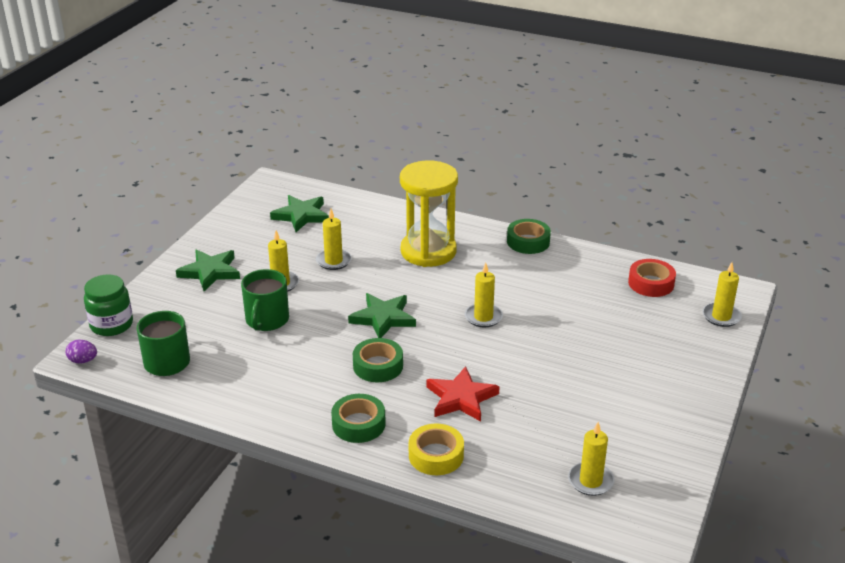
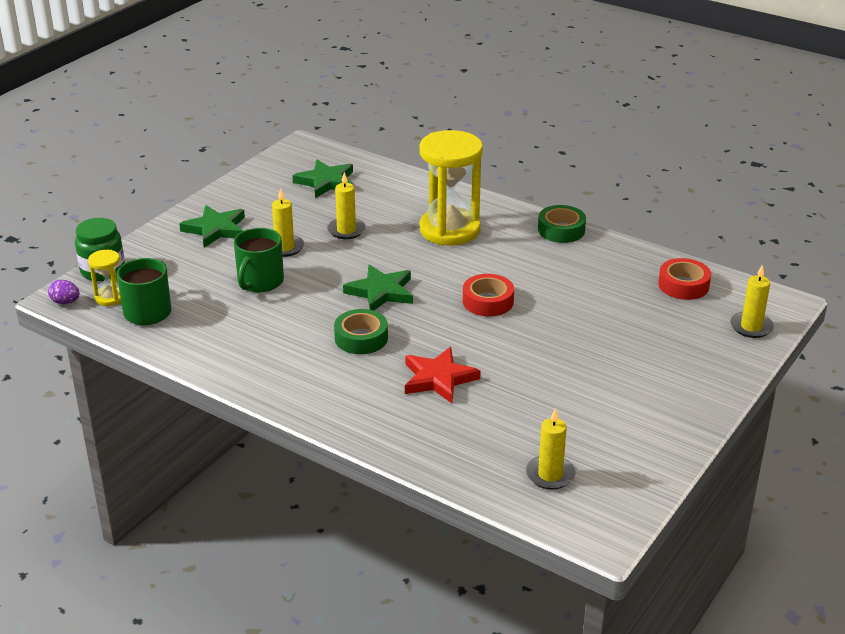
camera: 10 degrees right, 0 degrees up
(126, 351) = (110, 297): none -> yellow hourglass
(358, 424) = (324, 392): green tape -> none
(436, 455) = (394, 431): yellow tape -> none
(483, 317) = (488, 301): yellow candle -> red tape

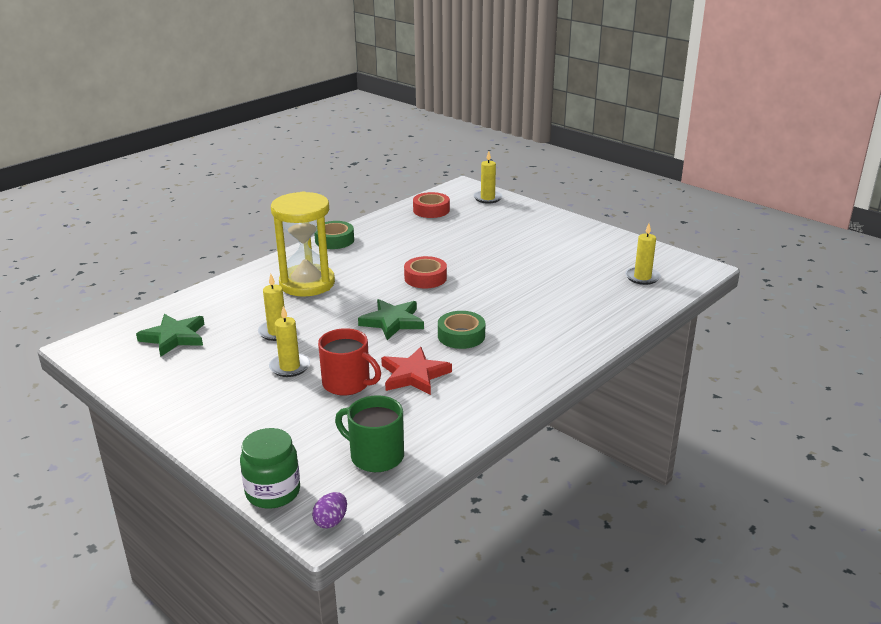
camera: 80 degrees left, 5 degrees down
(110, 297) = (335, 485): yellow hourglass -> none
(215, 229) = (227, 408): green star -> none
(260, 282) = (347, 383): green mug -> red mug
(438, 378) = (526, 306): red star -> red star (414, 375)

